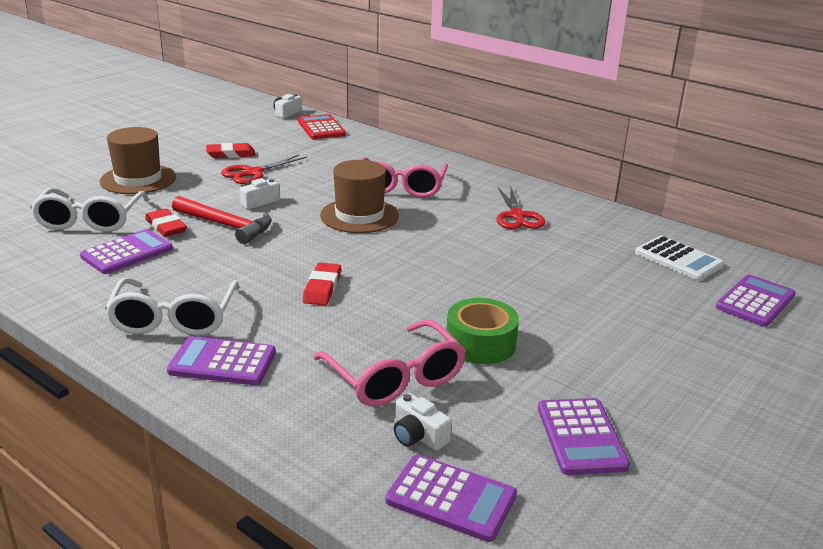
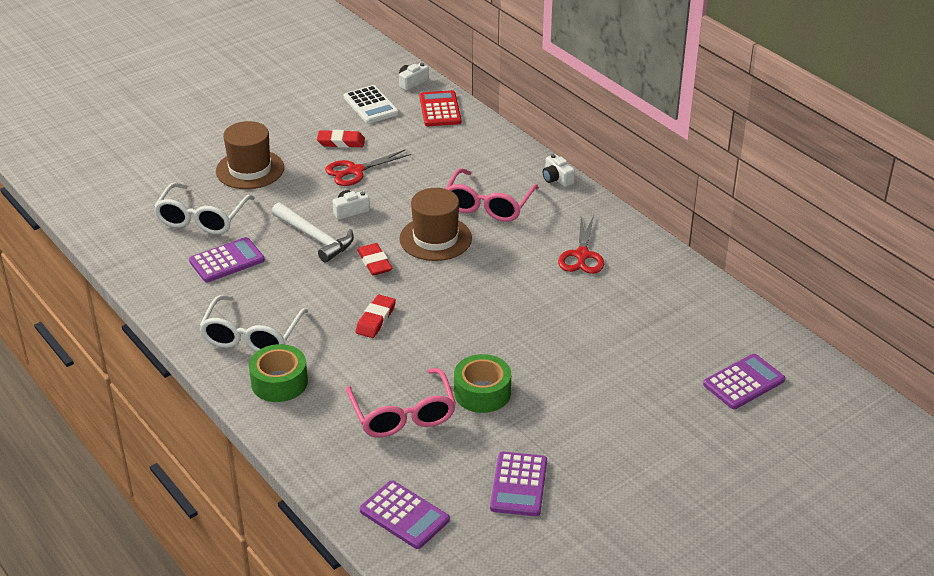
camera: 15 degrees right, 10 degrees up
(166, 227) = (263, 233): red eraser -> red eraser (374, 262)
(222, 362) = (279, 382): purple calculator -> green tape
(226, 225) = (314, 237): red hammer -> white hammer
(418, 436) = (401, 465): white camera -> white camera (557, 178)
(678, 259) = (705, 326): white calculator -> white calculator (371, 105)

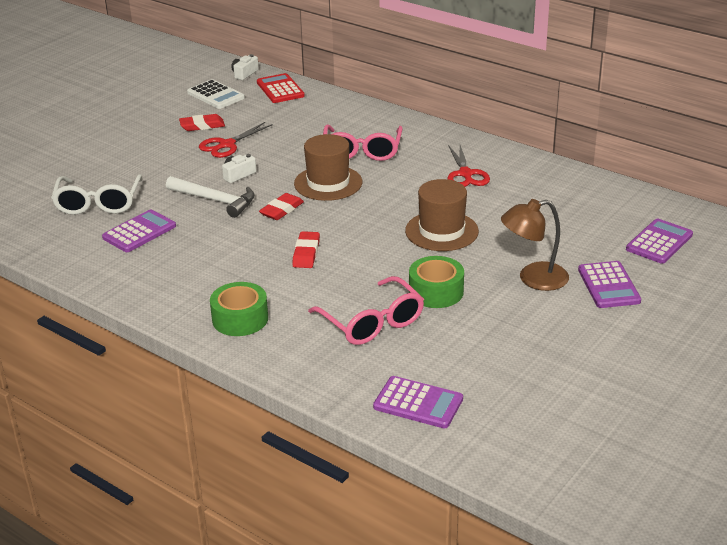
camera: 15 degrees left, 5 degrees down
(250, 169) = (126, 159): brown hat -> brown hat (441, 231)
(252, 336) = (194, 287): white glasses -> none
(374, 262) = (281, 210): red eraser -> red eraser turned 75 degrees clockwise
(518, 484) = (510, 357): purple calculator -> purple calculator (608, 285)
(557, 178) = (412, 123): white camera -> none
(588, 399) = (533, 279): none -> brown lamp

